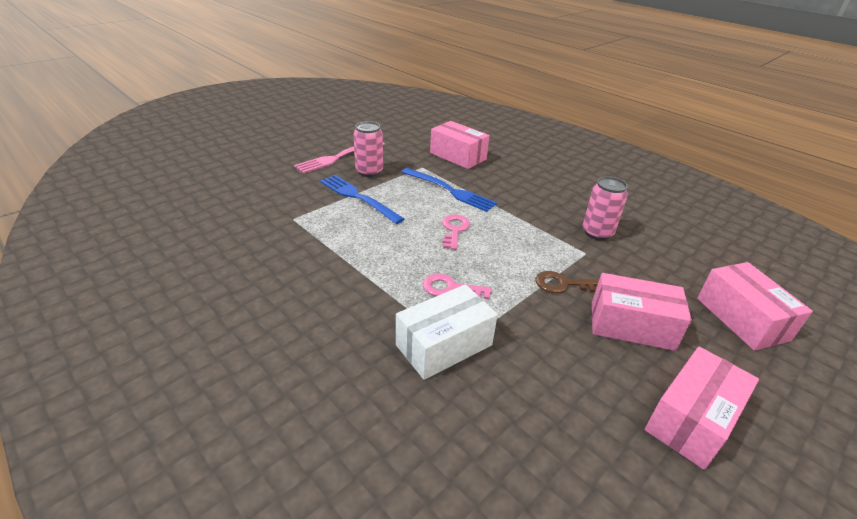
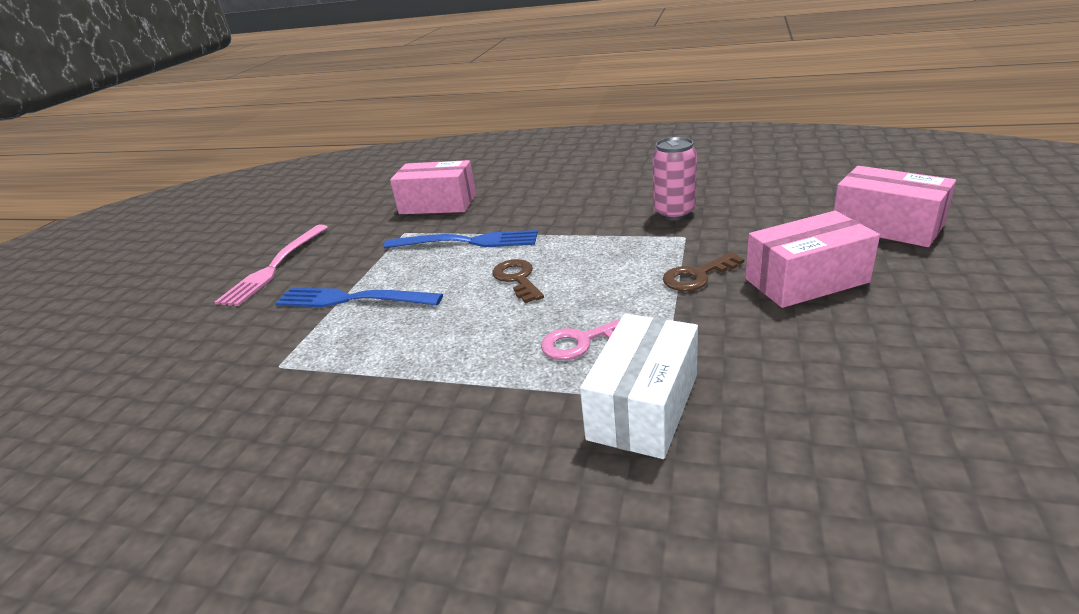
camera: 25 degrees left, 5 degrees down
(369, 172) = (337, 265): pink can -> none
(454, 230) = (517, 279): pink key -> brown key
(692, 419) = (958, 335): pink box -> none

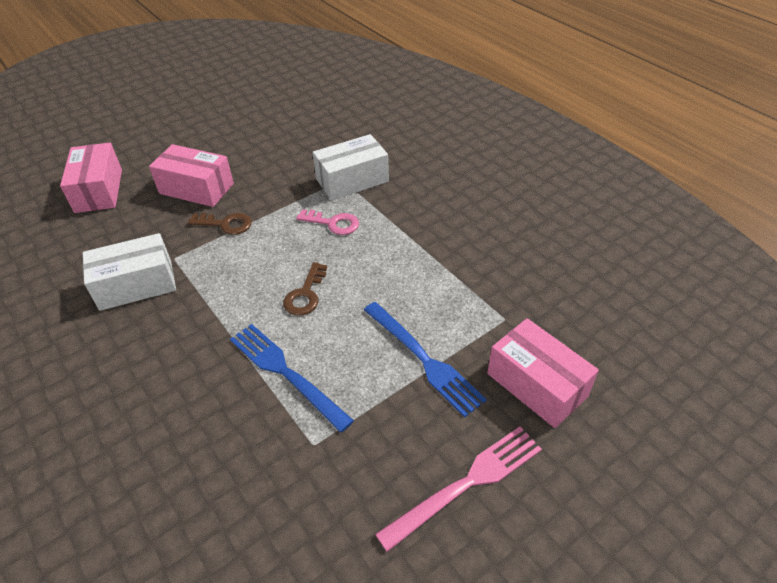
camera: 145 degrees left, 15 degrees up
(438, 204) = (234, 484): pink box -> pink box (536, 385)
(674, 213) = (136, 285): pink can -> white box

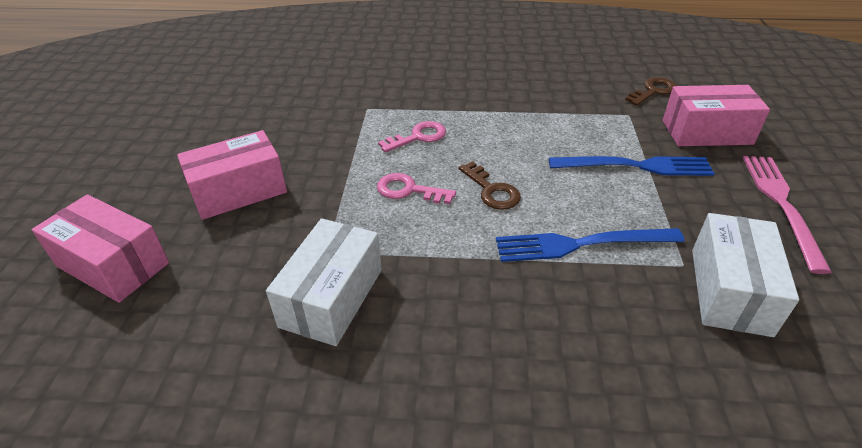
camera: 50 degrees left, 5 degrees down
(226, 224) = (326, 195): brown key -> brown key (653, 91)
(266, 255) = (409, 190): none -> pink key
(352, 180) = (376, 104): white box -> white box (729, 290)

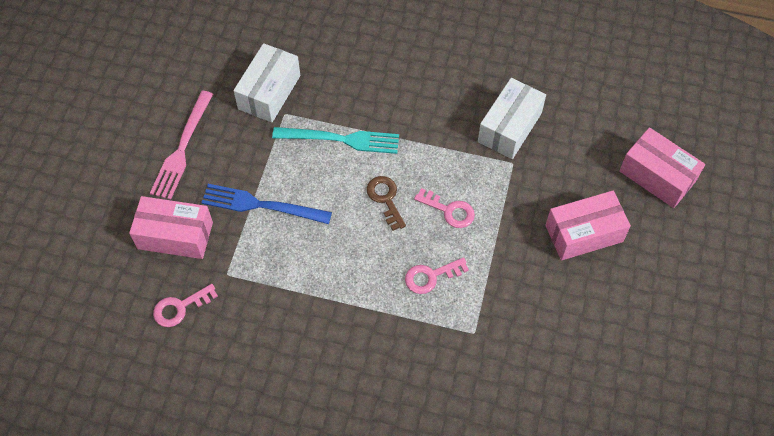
camera: 170 degrees left, 20 degrees up
(580, 244) = (341, 139): blue fork -> turquoise fork
(653, 91) = (180, 307): brown key -> pink key

